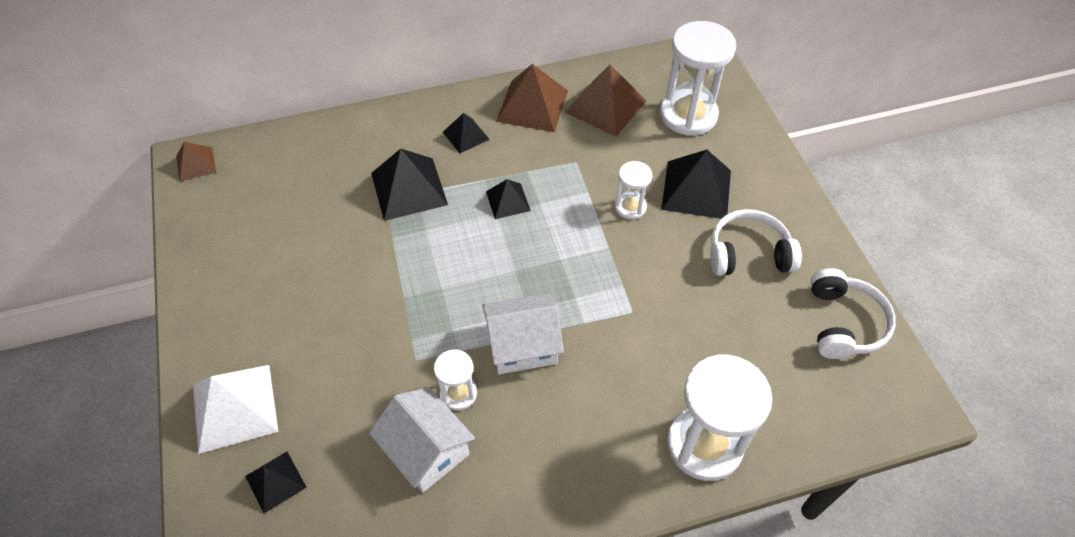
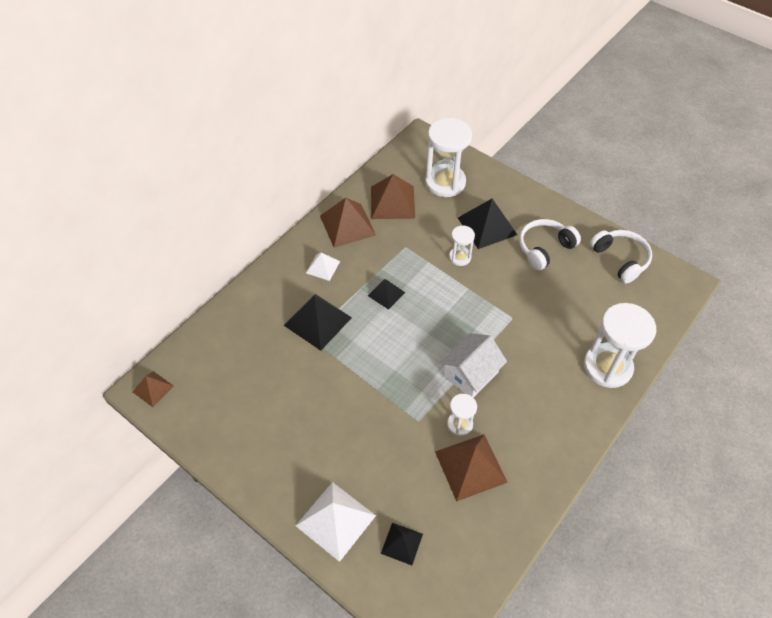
camera: 35 degrees left, 0 degrees up
(426, 450) = (470, 466): white house -> brown pyramid
(466, 135) = (323, 267): black pyramid -> white pyramid

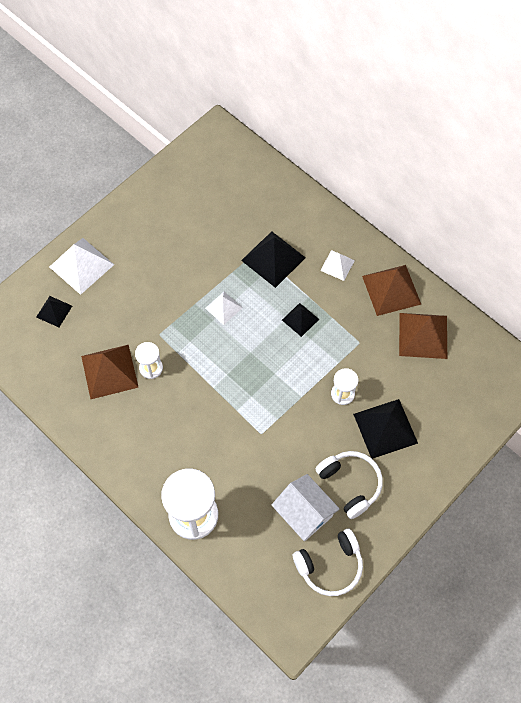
camera: 95 degrees right, 10 degrees up
(153, 388) = (217, 137): brown pyramid -> none
(379, 361) = (223, 308): none -> white pyramid
(445, 182) = (452, 393): white hourglass -> none
(470, 374) = (201, 384): white house -> white house (304, 513)

